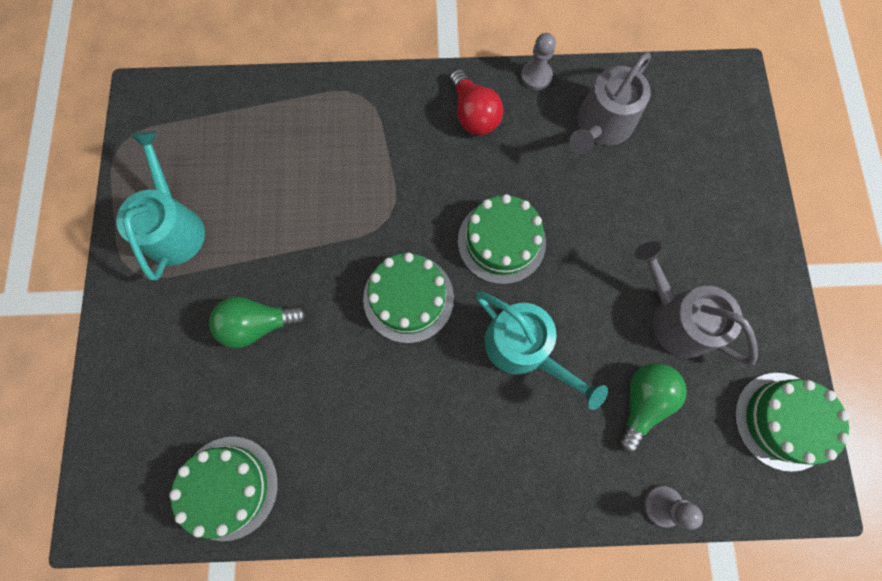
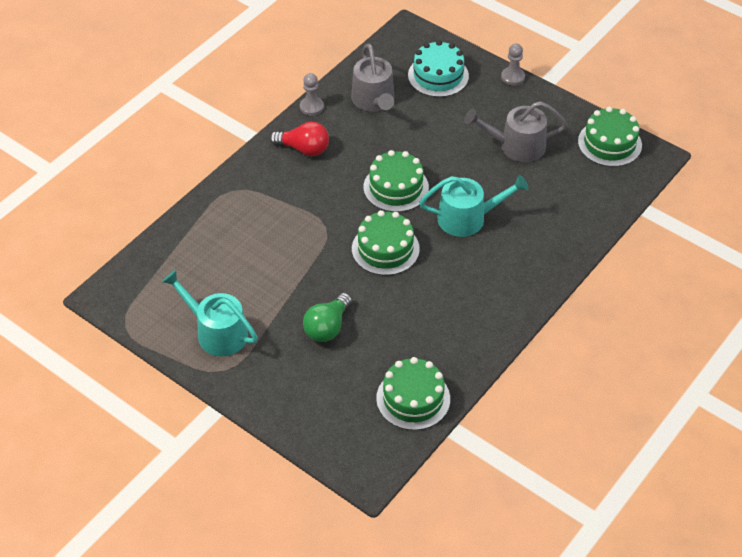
camera: 50 degrees left, 25 degrees down
(642, 402) = (546, 190): green light bulb -> none
(662, 505) = (606, 218): grey pawn -> grey pawn (512, 77)
(699, 157) = (438, 76): none -> turquoise cake

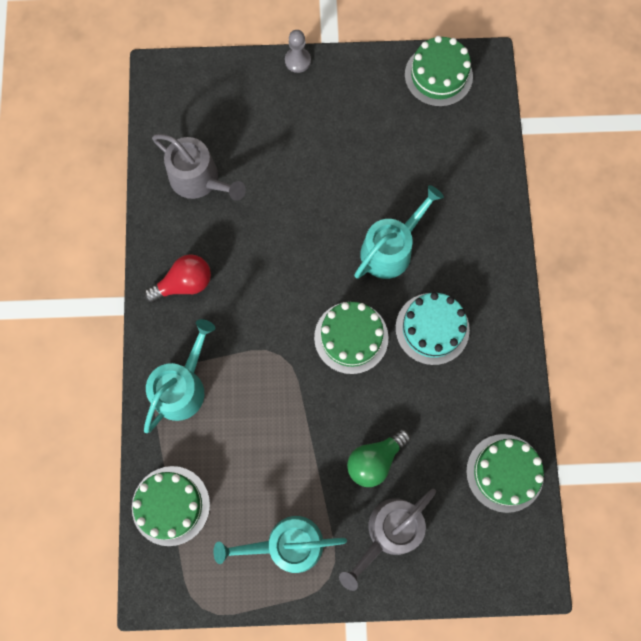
camera: 40 degrees left, 25 degrees up
(242, 202) = (182, 387): none -> turquoise watering can
(311, 107) = (148, 230): grey pawn -> none
(327, 327) = (375, 460): green light bulb -> green light bulb turned 60 degrees clockwise
(396, 187) = (302, 263): green cake -> green cake (171, 505)
(438, 76) = (231, 107): turquoise cake -> turquoise cake (432, 328)
(516, 146) = (365, 137): grey watering can -> grey watering can (389, 532)

